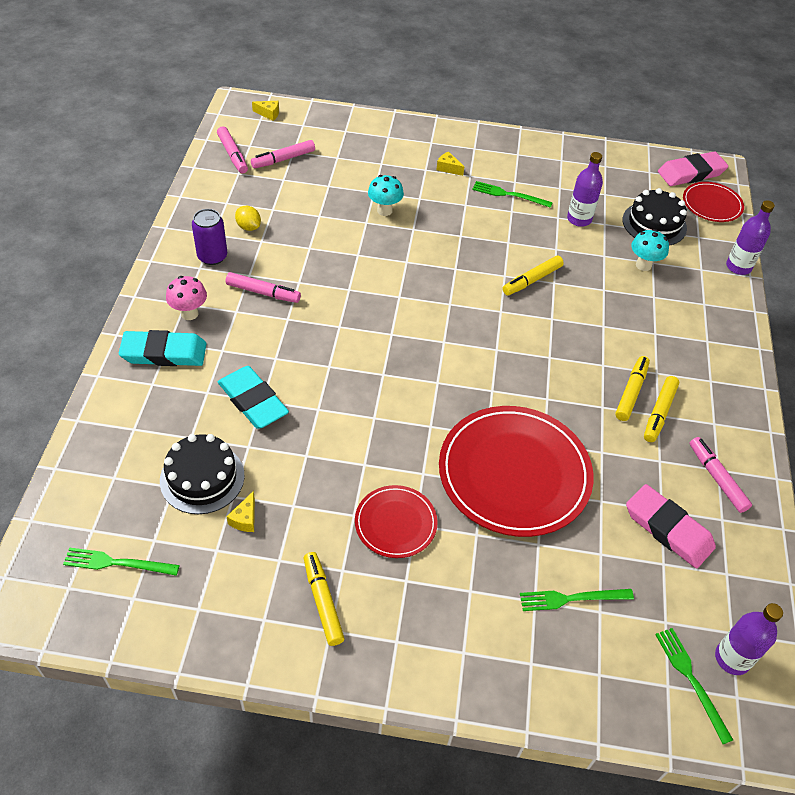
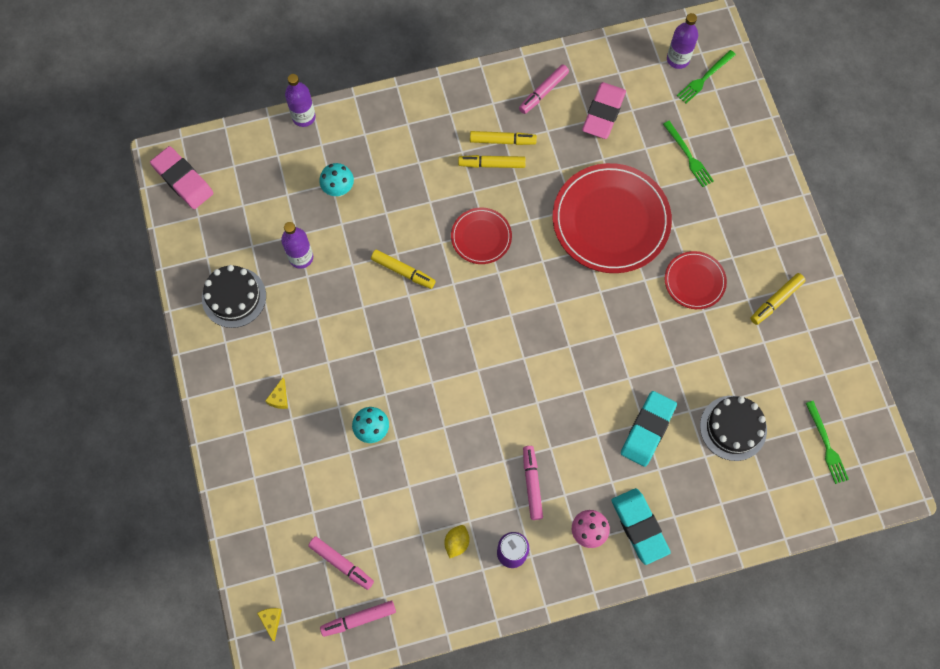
camera: 110 degrees left, 20 degrees up
(232, 155) = (358, 619): pink marker -> pink marker turned 150 degrees counterclockwise
(245, 519) = (747, 380): yellow cheese -> none
(509, 195) = (294, 328): green fork -> none
(654, 224) = (277, 194): black cake -> black cake (234, 297)
(712, 204) = (224, 153): red plate -> red plate (481, 237)

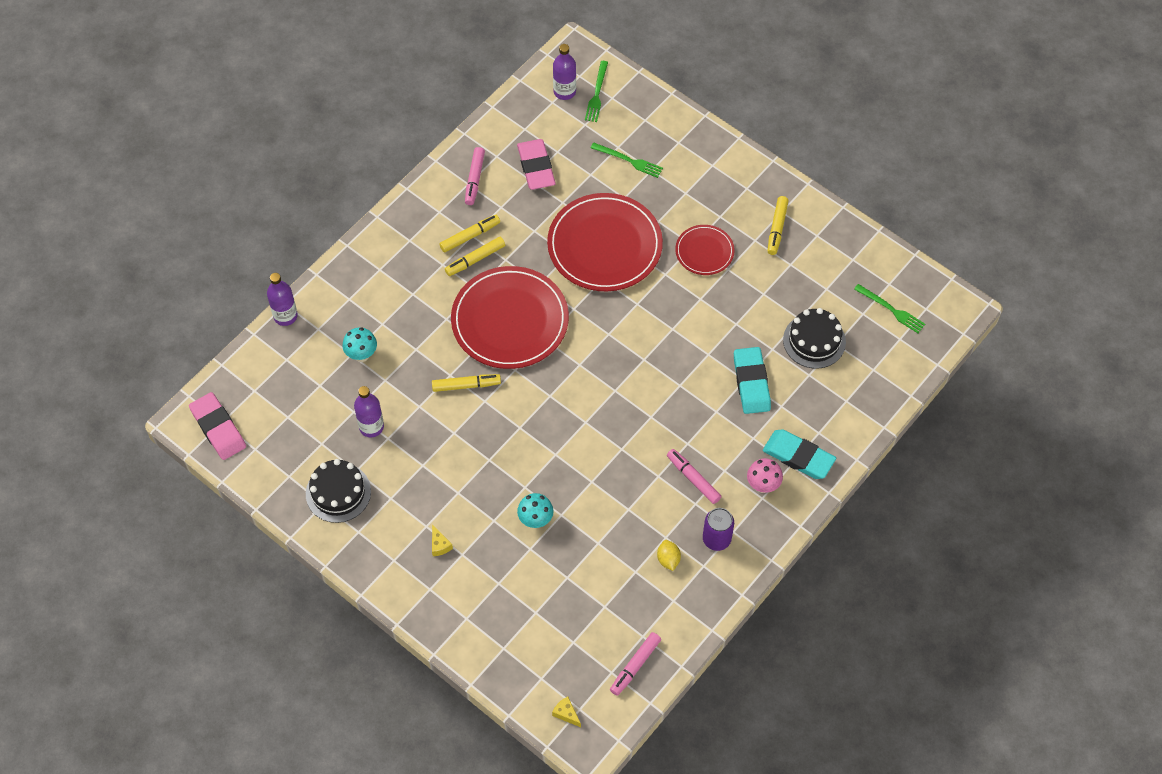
camera: 35 degrees left, 10 degrees down
(183, 180) = (218, 428): pink eraser -> pink eraser turned 45 degrees clockwise
(341, 563) = (589, 635): pink marker -> none
(481, 237) = (510, 320): red plate -> red plate, size x1.95

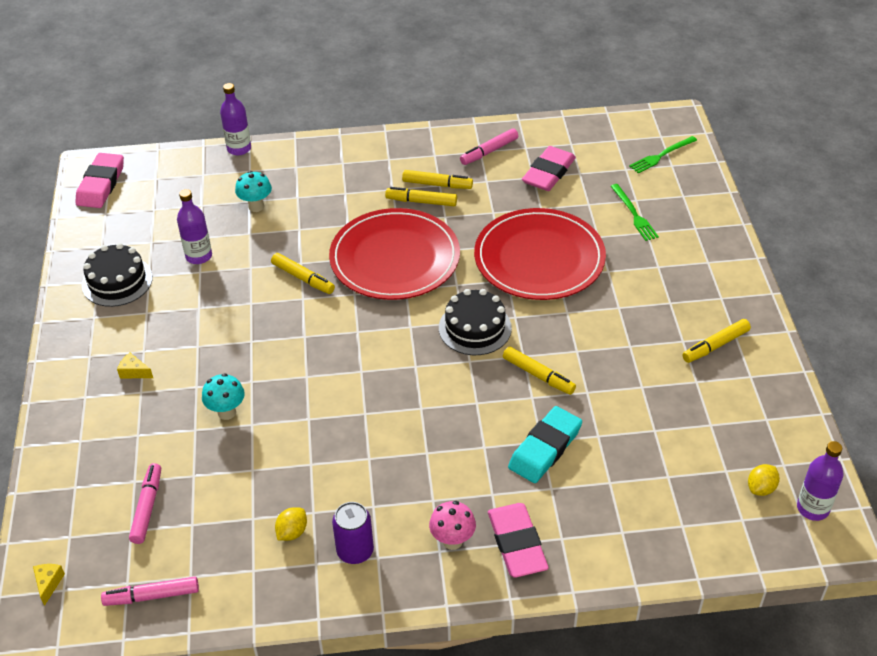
camera: 45 degrees right, 15 degrees down
(439, 545) = (134, 372): yellow cheese -> yellow cheese turned 90 degrees clockwise
(564, 91) = (635, 139): purple bottle -> purple bottle (812, 508)
(693, 479) = (396, 484): pink marker -> pink marker (147, 507)
(696, 335) = (538, 375): none -> yellow marker
(704, 251) = (623, 319): red plate -> none
(798, 456) = (517, 543): turquoise eraser -> pink eraser
(814, 341) = (648, 458): black cake -> black cake (475, 328)
(891, 309) = (761, 488): green fork -> yellow lemon

